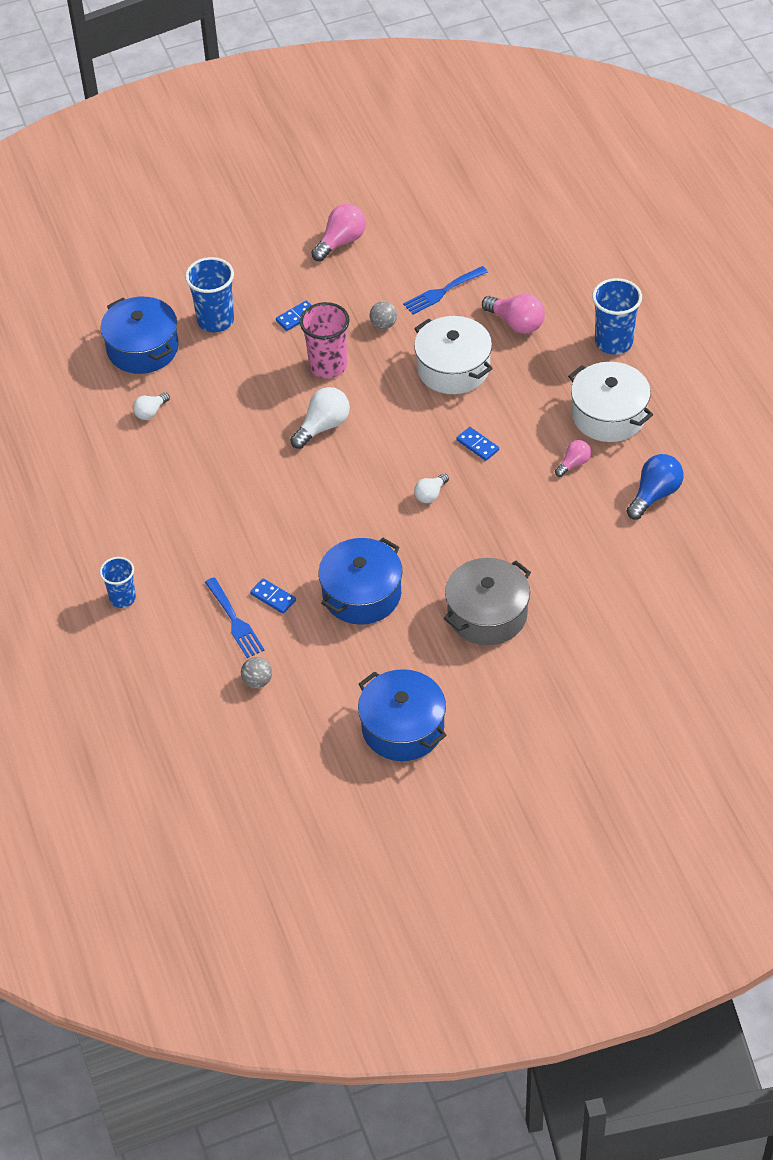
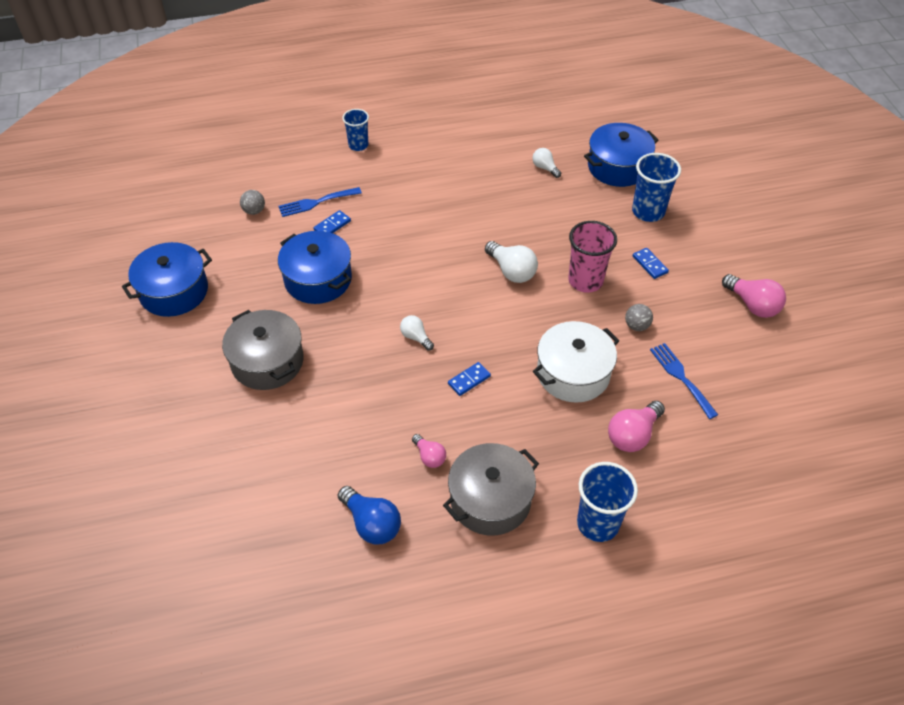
camera: 95 degrees right, 0 degrees up
(609, 415) = (490, 500): white pot -> grey pot

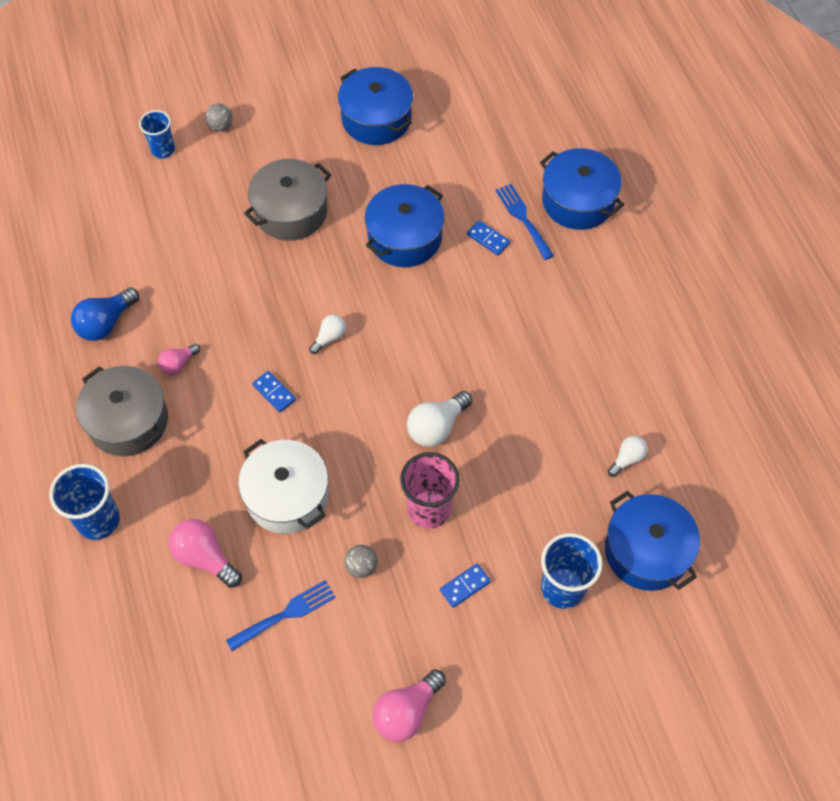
camera: 85 degrees right, 10 degrees up
(254, 211) = (501, 163): grey ball -> grey ball (220, 126)
(307, 169) = (578, 201): none -> blue pot
(358, 145) = (630, 246): blue cup -> blue cup (163, 150)

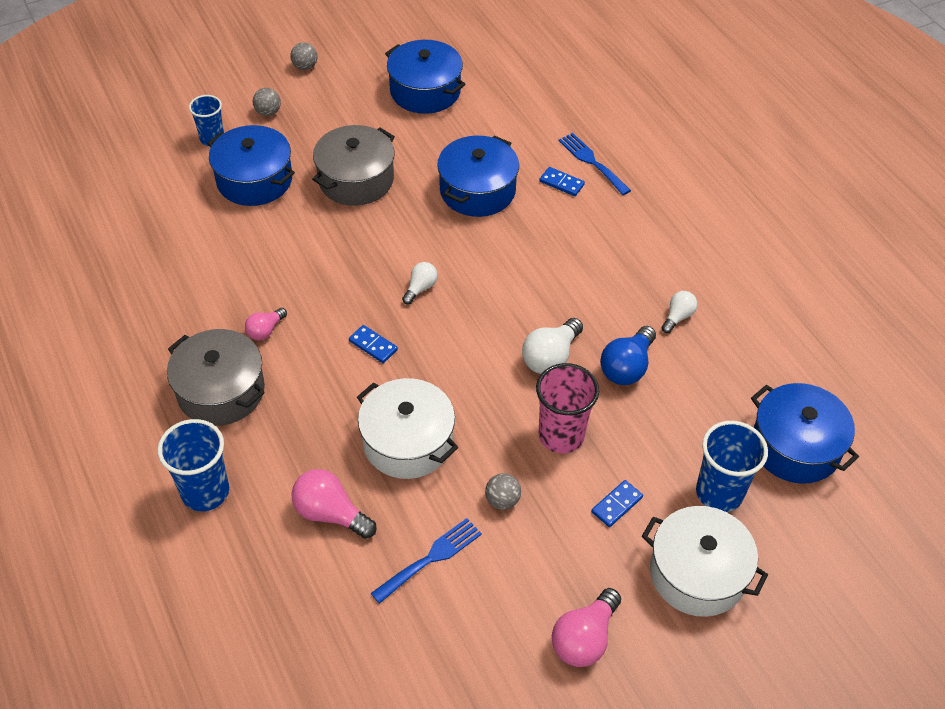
camera: 10 degrees left, 10 degrees down
(106, 323) = (180, 301): blue light bulb -> blue light bulb (627, 367)
(265, 77) = (305, 67): none -> grey ball
(523, 664) = (697, 573): none -> white pot
(578, 201) = (642, 141): blue pot -> blue pot (254, 180)
(627, 459) = (752, 363): white light bulb -> white light bulb (678, 317)

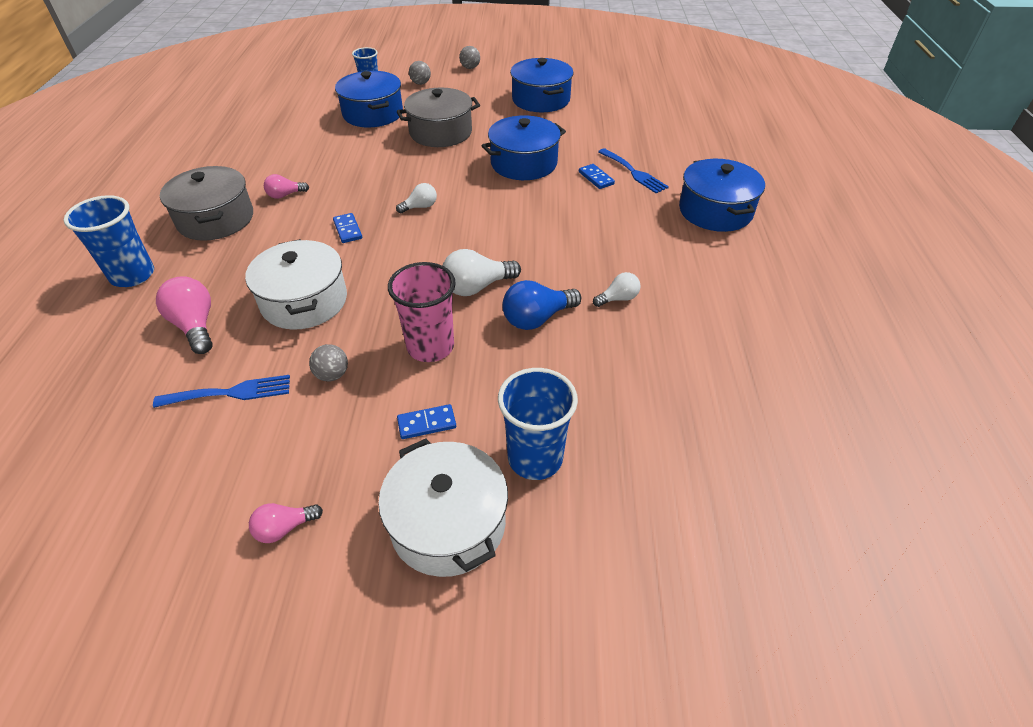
camera: 30 degrees right, 5 degrees down
(584, 638) = (284, 528): pink light bulb -> pink light bulb, size x0.60
(592, 162) = (634, 172): blue fork -> blue fork turned 150 degrees clockwise
(795, 446) = (651, 451): blue pot -> blue pot (715, 211)

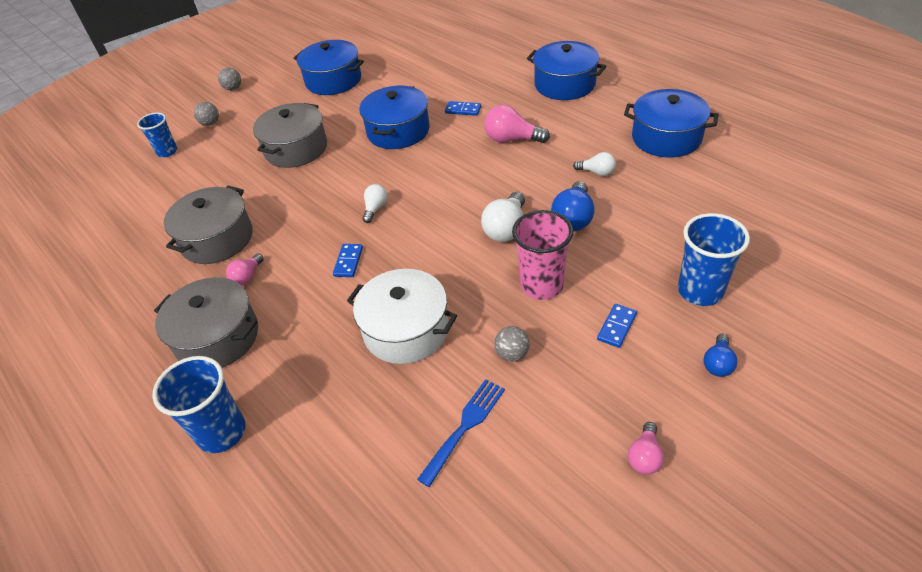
camera: 40 degrees left, 0 degrees up
(195, 326) = (353, 415): pink light bulb -> pink light bulb (512, 139)
(308, 160) = (217, 239): none -> grey pot
(348, 230) = (348, 262): blue domino -> blue domino turned 75 degrees clockwise
(373, 114) = (210, 170): blue pot -> blue pot (666, 138)
(448, 523) = (718, 363): white pot -> blue light bulb
(618, 298) = (597, 172): white light bulb -> white light bulb turned 90 degrees clockwise
(634, 172) = (480, 91): blue fork -> none

